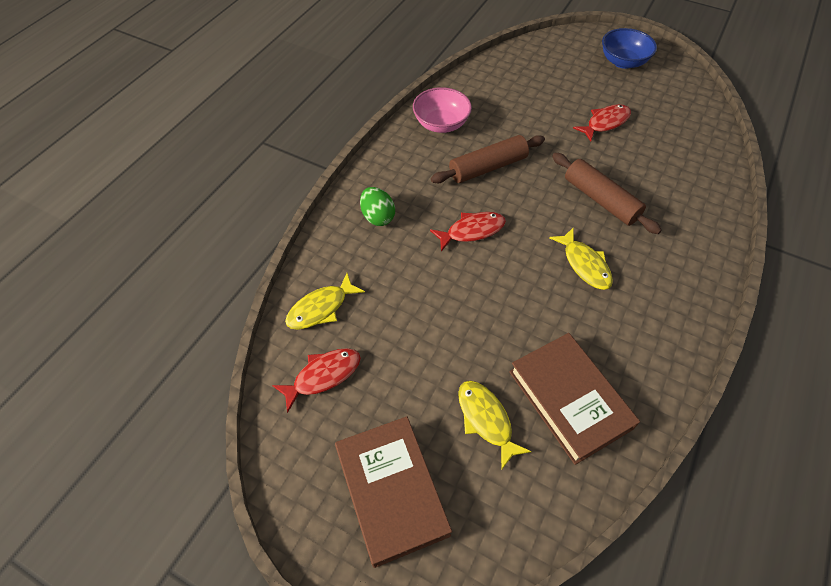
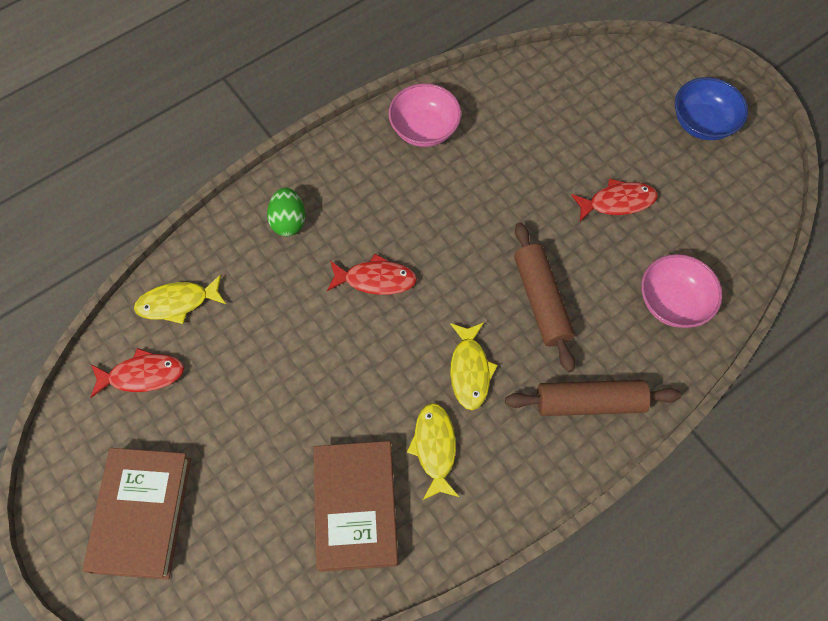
camera: 25 degrees right, 10 degrees up
(486, 420) = (265, 489): yellow fish -> yellow fish (435, 448)
(487, 167) = (441, 207): brown rolling pin -> brown rolling pin (589, 402)
(686, 168) = (672, 302): none -> pink bowl

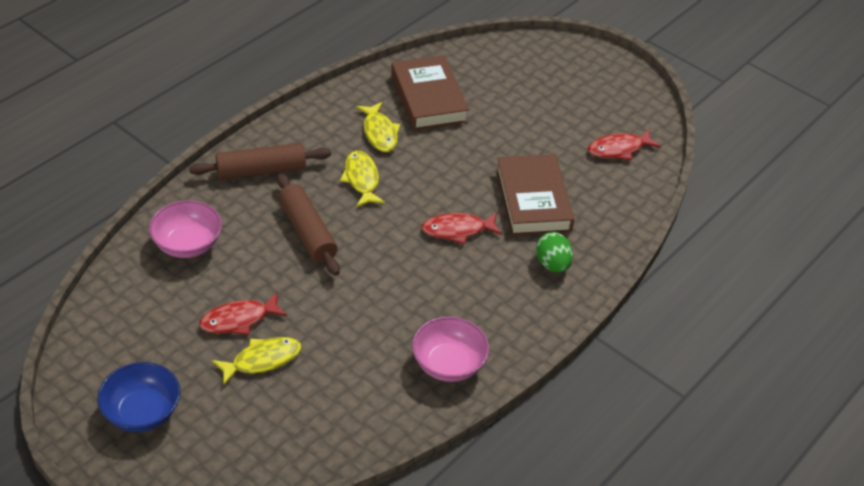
camera: 165 degrees right, 20 degrees down
(142, 514) = (575, 81): brown book -> brown book (533, 200)
(177, 302) = (618, 195): yellow fish -> yellow fish (262, 360)

